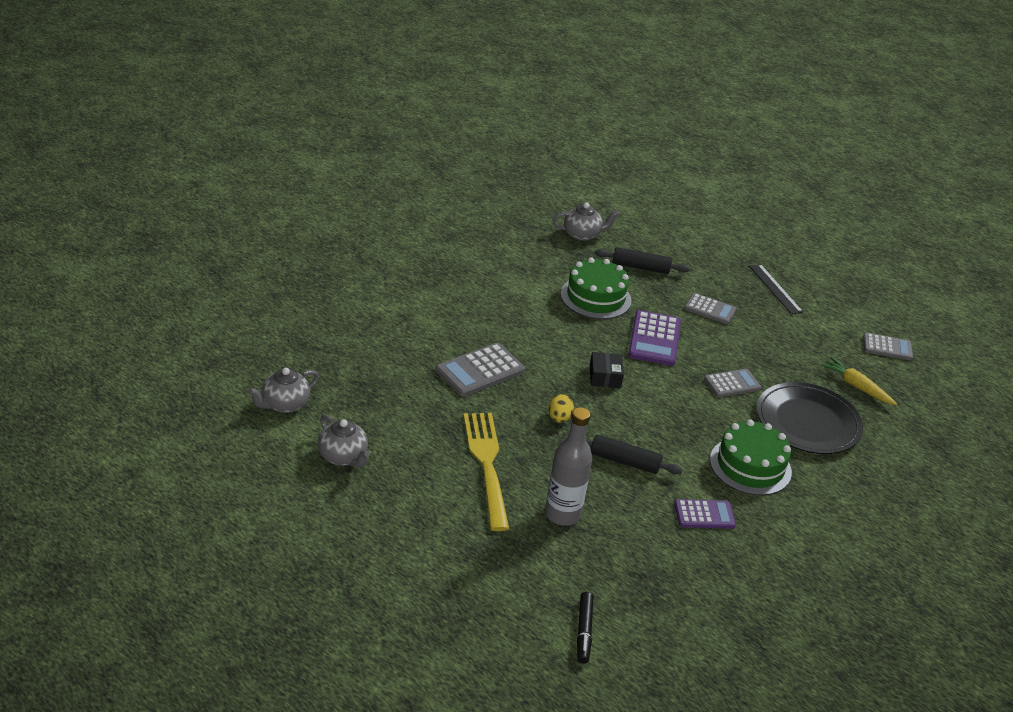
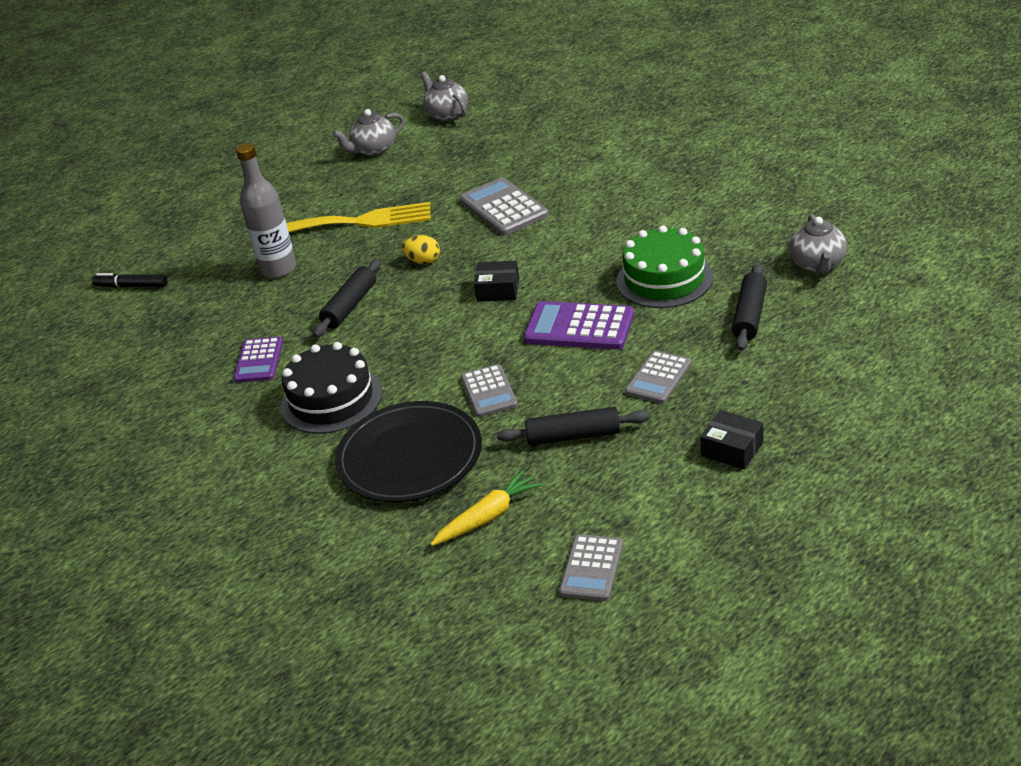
camera: 105 degrees right, 0 degrees up
(750, 466) = (331, 399): green cake -> black cake
(773, 348) = (573, 436): none -> black rolling pin
(775, 289) = (732, 449): black ruler -> black box

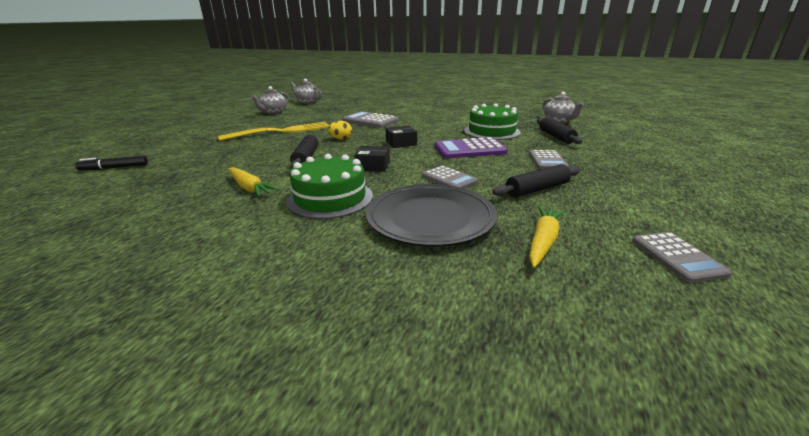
camera: 30 degrees left, 10 degrees down
(259, 361) = (249, 188): purple calculator -> yellow carrot
(278, 269) = (239, 150): grey bottle -> none
(331, 399) = (330, 198): black cake -> green cake
(732, 449) = (643, 180): black box -> black box (373, 166)

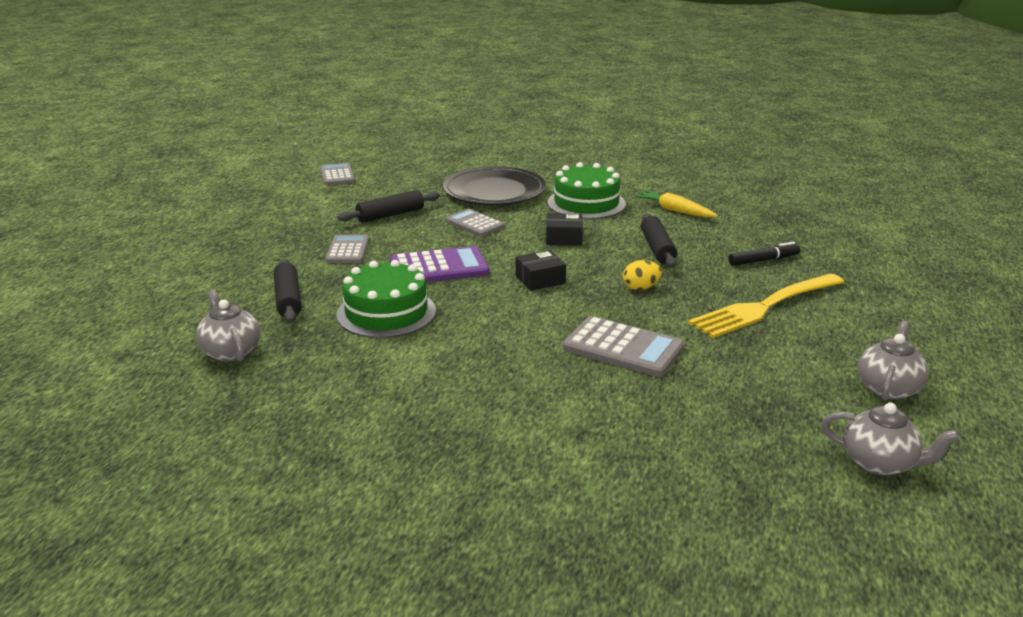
camera: 175 degrees right, 0 degrees up
(114, 168) = (872, 230): black marker -> black marker (763, 260)
(543, 241) = (416, 180): yellow carrot -> none

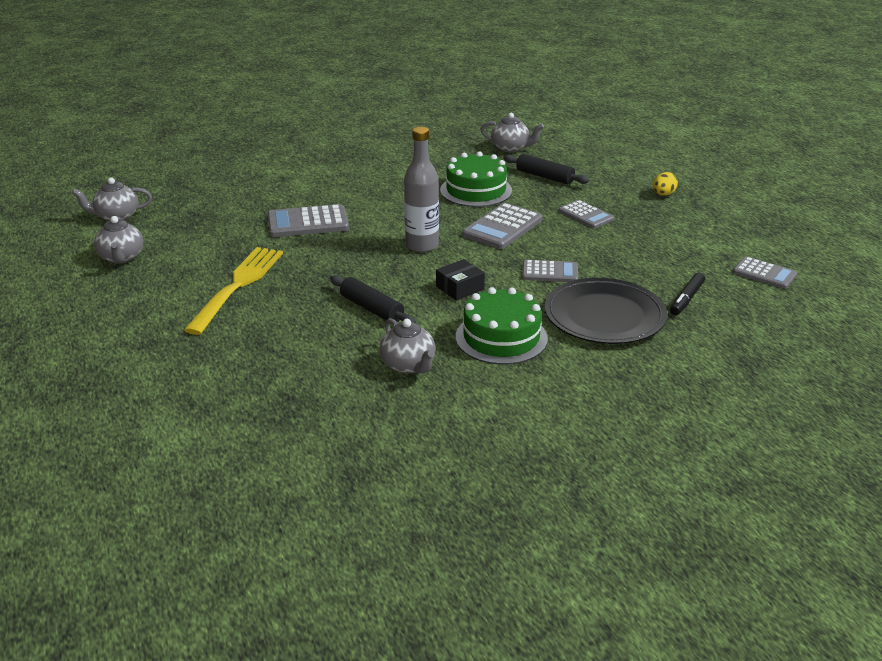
camera: 140 degrees right, 5 degrees up
(390, 215) = (626, 253): black rolling pin -> none
(439, 267) = (502, 227): purple calculator -> grey calculator
(540, 279) = (422, 245): black box -> grey bottle
(641, 288) = (343, 266): yellow egg -> yellow egg (663, 194)
(674, 211) = (408, 365): yellow carrot -> grey teapot
(763, 260) = (270, 333): black marker -> black marker (686, 299)

